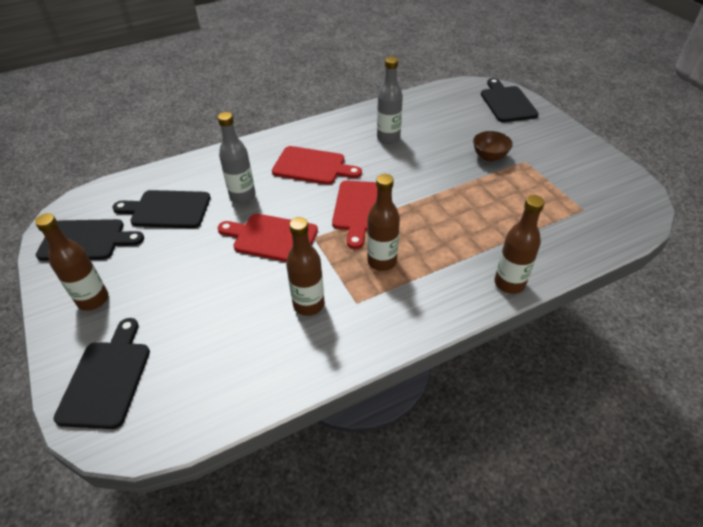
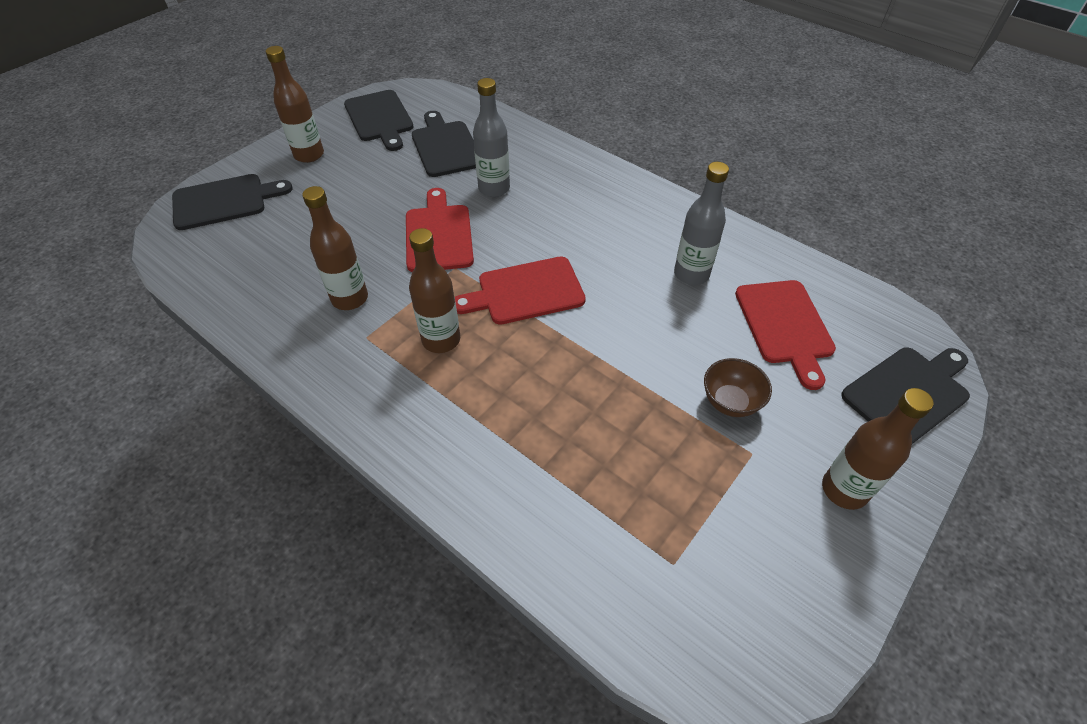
camera: 65 degrees right, 5 degrees up
(312, 166) = (581, 223): red cutting board -> red cutting board (785, 326)
(509, 283) = (455, 487): brown bottle -> brown bottle (844, 490)

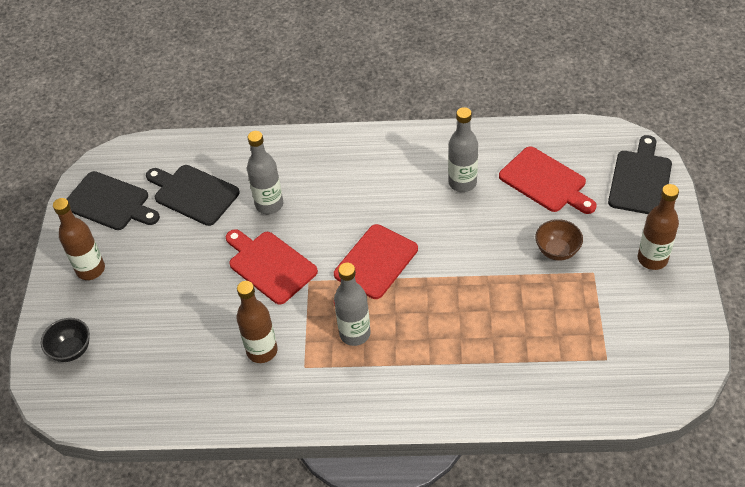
camera: 35 degrees left, 0 degrees up
(224, 201) = (71, 350): black cutting board -> black bowl
(441, 340) = (355, 334): brown bottle -> grey bottle

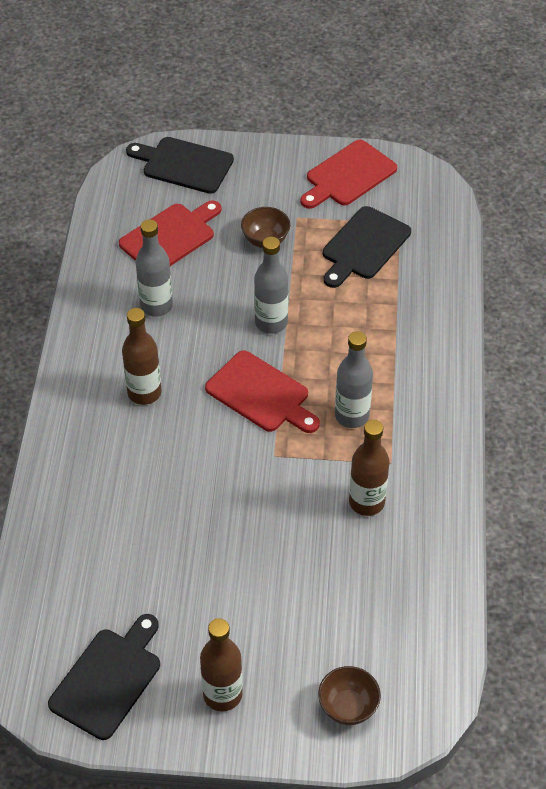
camera: 90 degrees left, 0 degrees up
(71, 350) = (348, 707): black bowl -> brown bowl
(193, 194) = (114, 577): black cutting board -> black cutting board (364, 246)
(269, 205) = (151, 492): grey bottle -> grey bottle (271, 322)
(270, 265) = (246, 493): red cutting board -> red cutting board (348, 175)
(652, 259) = (287, 173): brown bottle -> brown bottle (144, 393)

